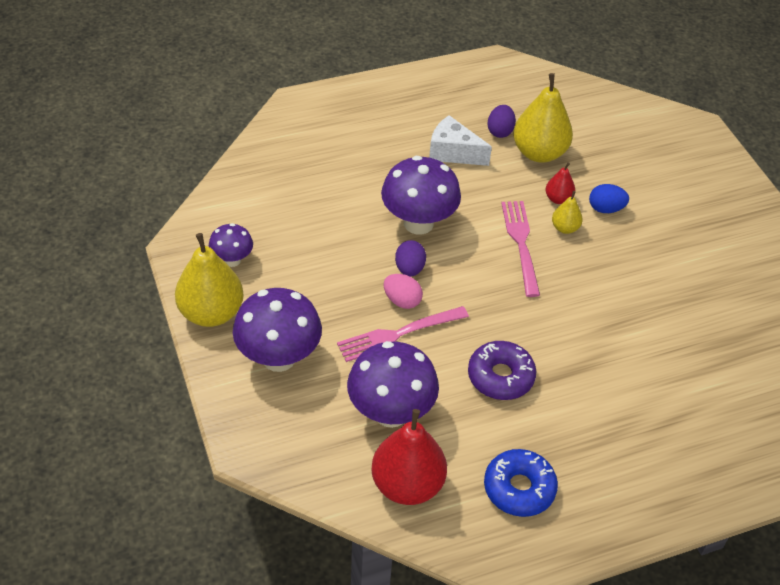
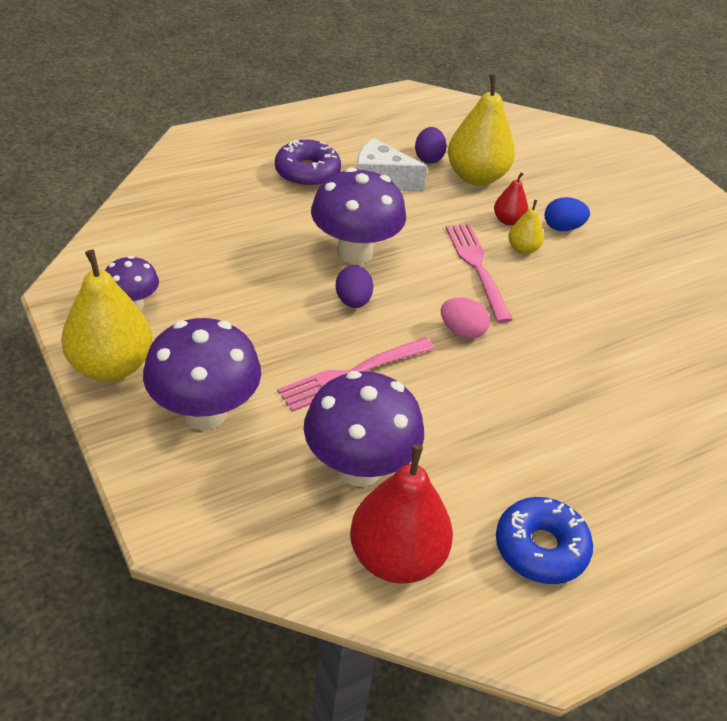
camera: 10 degrees left, 5 degrees down
(402, 300) = (350, 336): pink egg -> pink egg (462, 331)
(500, 376) = (486, 414): purple donut -> purple donut (307, 172)

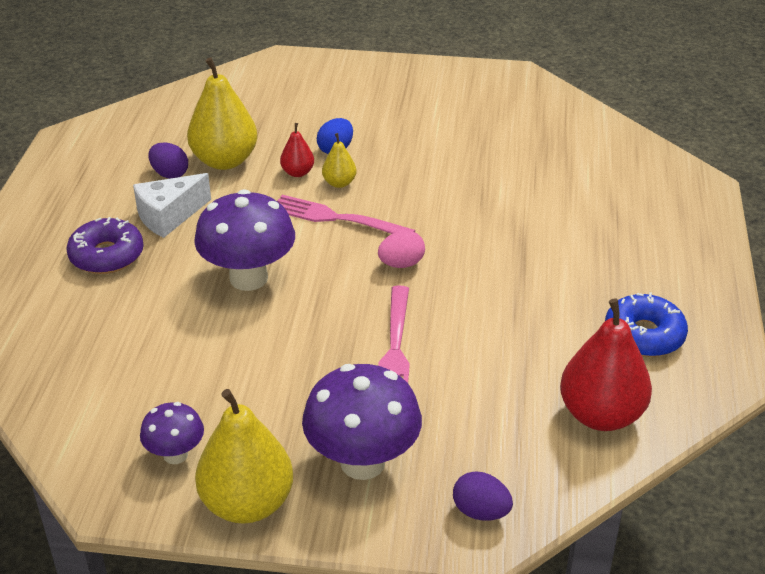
camera: 50 degrees left, 5 degrees down
(353, 301) = (309, 308): purple egg -> purple egg (480, 512)
(359, 468) = (499, 394): purple mushroom -> none

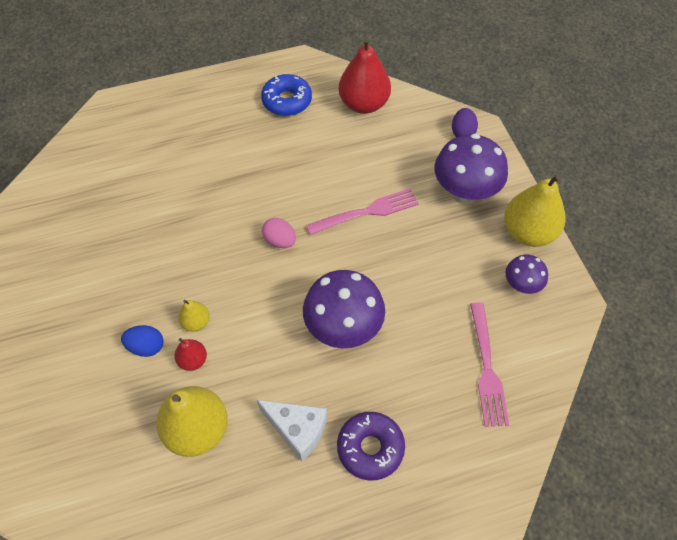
camera: 115 degrees left, 20 degrees up
(170, 174) = (236, 466): purple egg -> none
(336, 218) = (244, 303): pink fork -> pink fork (487, 368)

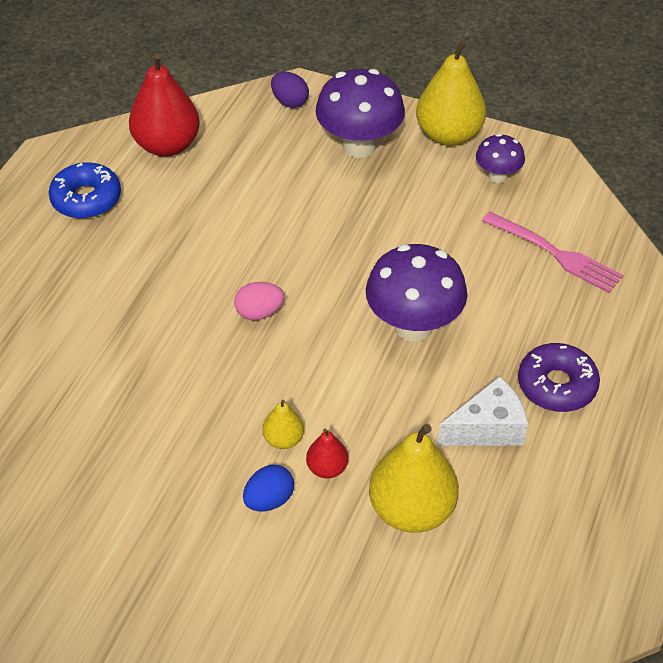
camera: 50 degrees left, 10 degrees down
(367, 212) = (301, 226): pink fork -> none

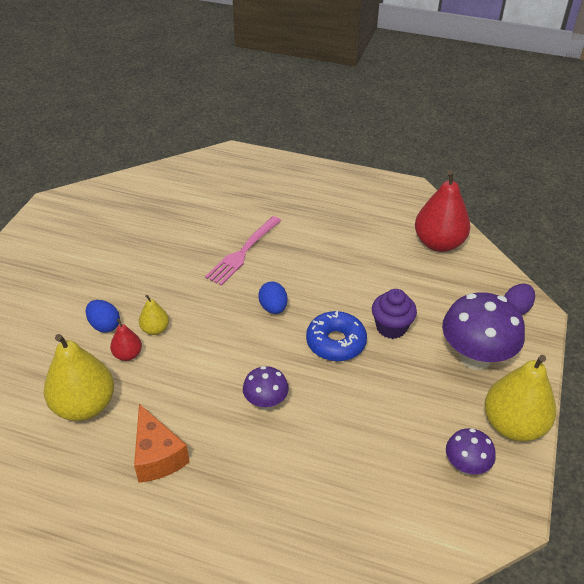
camera: 85 degrees right, 5 degrees down
(86, 199) = (372, 211): blue donut -> blue donut (336, 342)
(259, 313) = (273, 308): pink egg -> blue egg
(306, 206) = (391, 327): none -> purple cupcake
(413, 326) = (266, 403): purple mushroom -> purple mushroom, size x0.54
(487, 428) = (157, 456): white cheese -> orange cheese
(555, 254) = (368, 516): pink fork -> pink fork (243, 252)
(557, 385) = (202, 510): purple donut -> none

